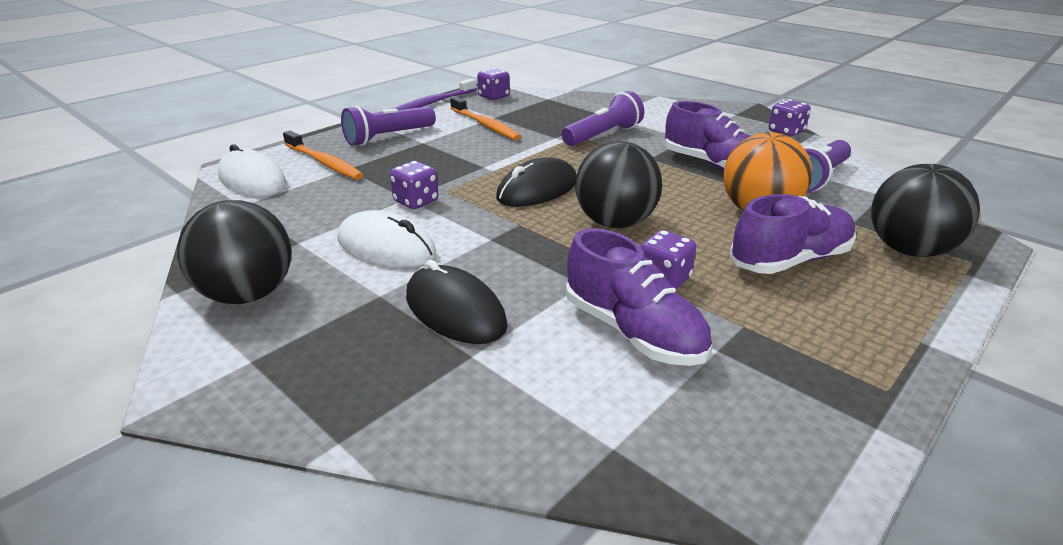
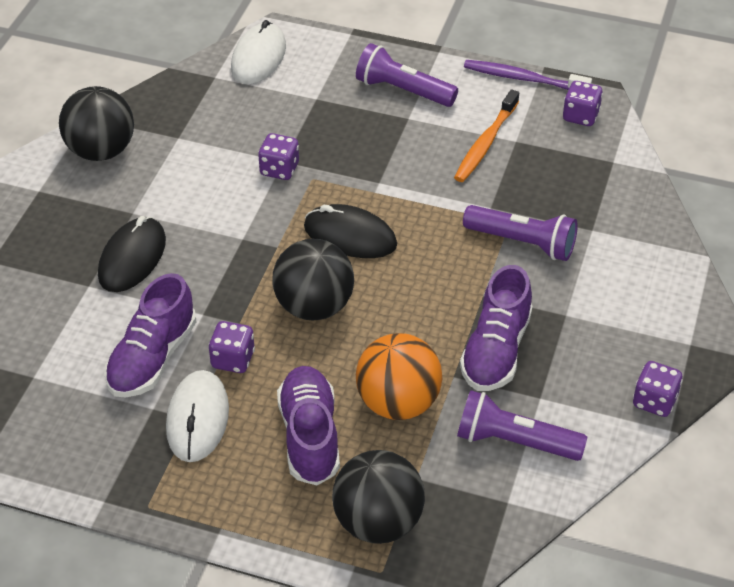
camera: 65 degrees right, 15 degrees up
(324, 162) = (318, 79): orange toothbrush -> none
(386, 247) = (196, 186): white mouse -> white mouse (198, 419)
(790, 260) = (309, 436): purple shoe -> purple shoe turned 135 degrees counterclockwise

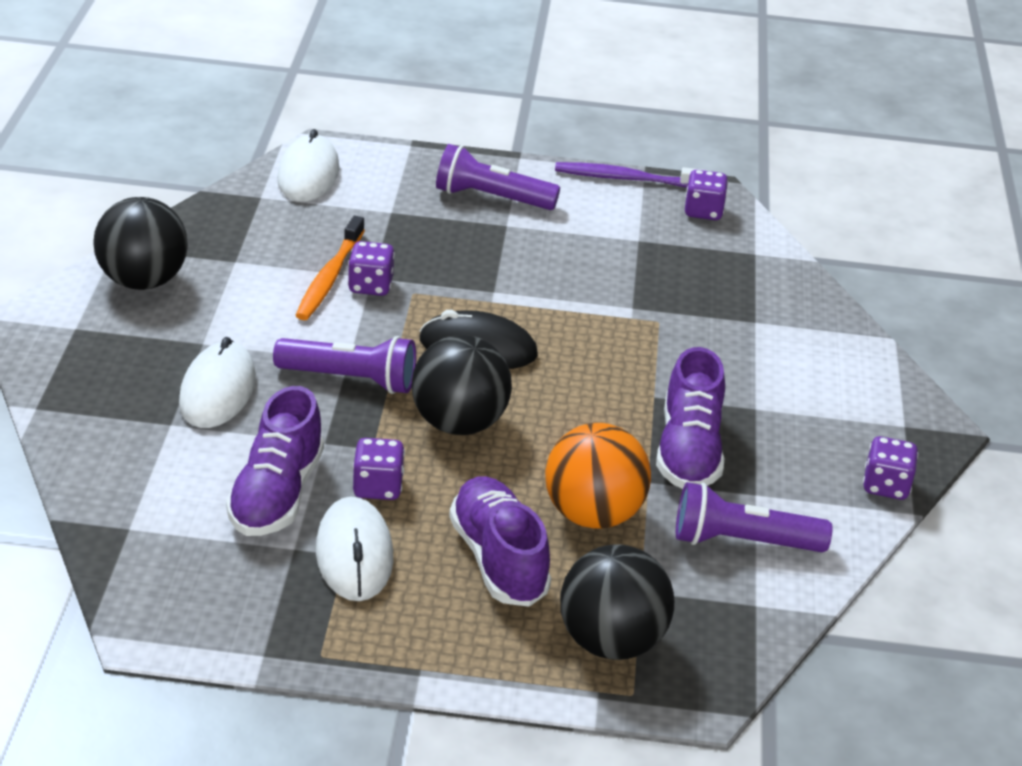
camera: 15 degrees left, 10 degrees down
(132, 258) = (217, 390): black mouse -> white mouse
(486, 143) = (605, 244): orange toothbrush -> orange toothbrush (330, 277)
(522, 243) = (681, 340): purple flashlight -> purple flashlight (350, 379)

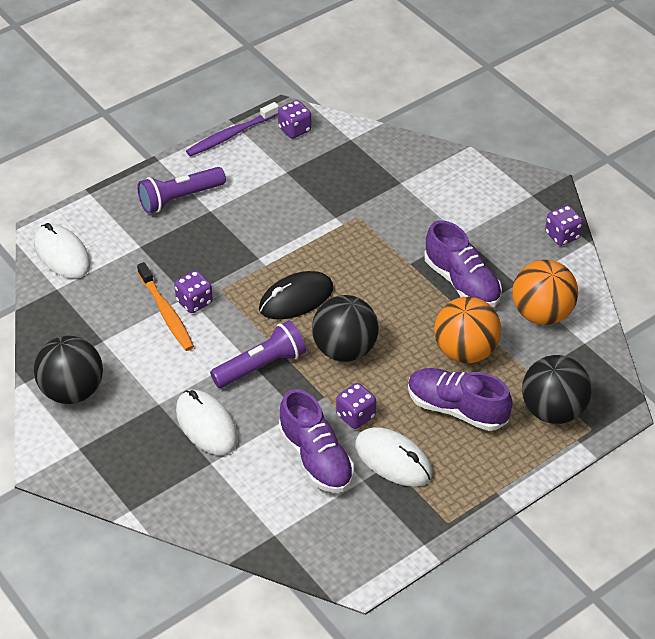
camera: 40 degrees left, 10 degrees up
(742, 541) = (541, 314): purple flashlight -> orange ball

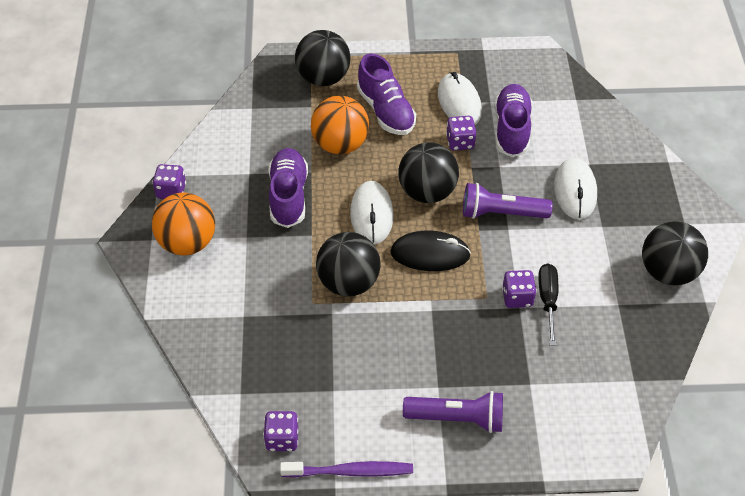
camera: 145 degrees left, 5 degrees up
(62, 254) = (610, 417): white mouse -> white mouse (372, 215)
(166, 312) = (548, 301): orange toothbrush -> black screwdriver
(343, 243) = (348, 282): none -> black ball
(541, 314) = (257, 141): orange ball -> orange ball (187, 243)

